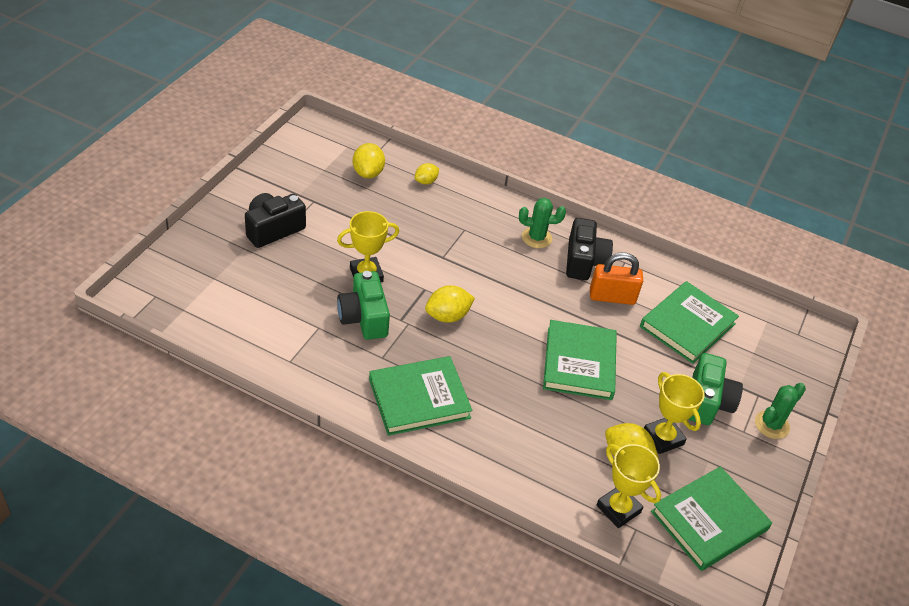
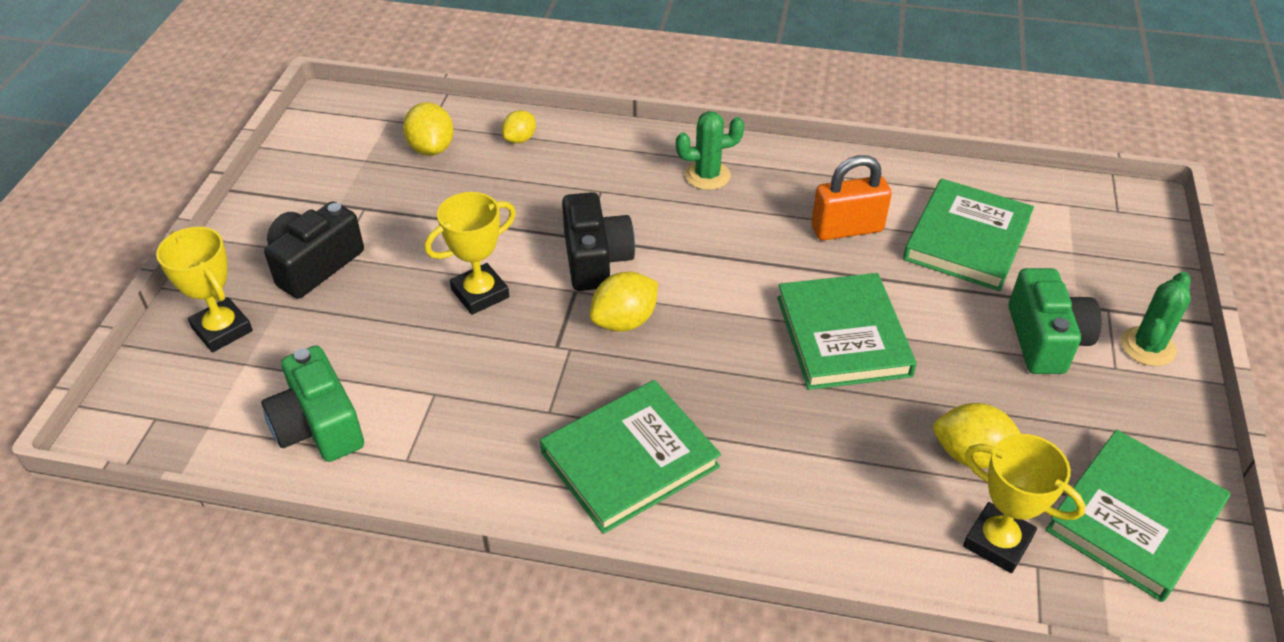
camera: 10 degrees left, 0 degrees up
(364, 318) = (499, 359): green camera -> green camera (318, 426)
(584, 261) = (786, 190): black camera -> black camera (595, 259)
(663, 438) = (1010, 411): yellow trophy -> yellow trophy (222, 329)

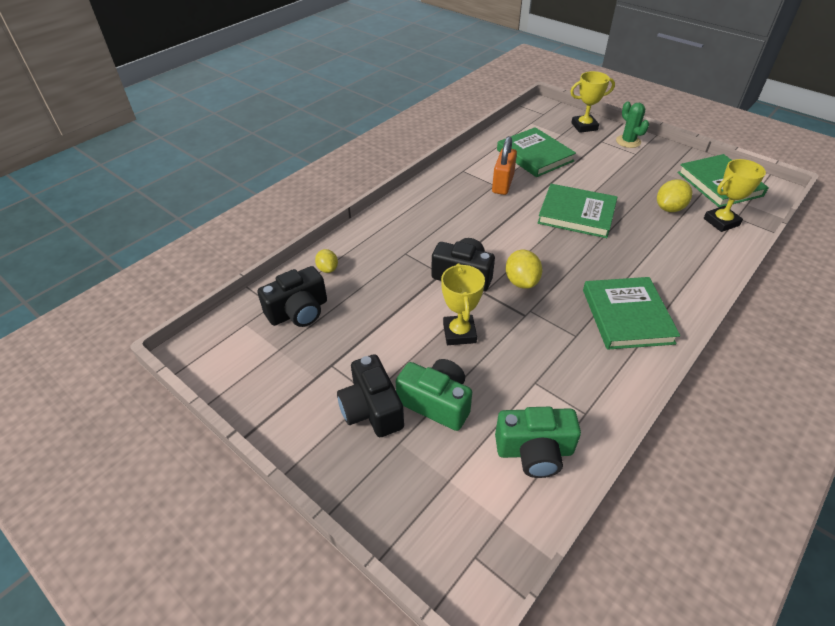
camera: 60 degrees left, 0 degrees up
(222, 329) = (404, 485): yellow trophy -> yellow trophy (584, 126)
(431, 148) = (298, 311): yellow lemon -> black camera
(707, 175) = (426, 211): green cactus -> none
(1045, 339) = (610, 162): green camera -> green camera (436, 402)

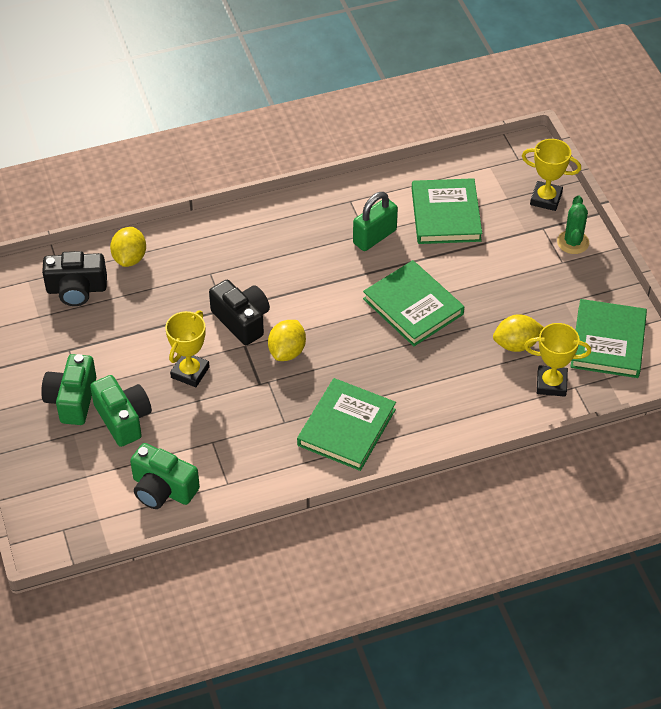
camera: 30 degrees right, 5 degrees up
(327, 269) = (130, 258): yellow lemon -> yellow lemon, size x1.56
(371, 409) = (72, 400): black camera -> green camera
(502, 184) = (374, 237): orange padlock -> green padlock

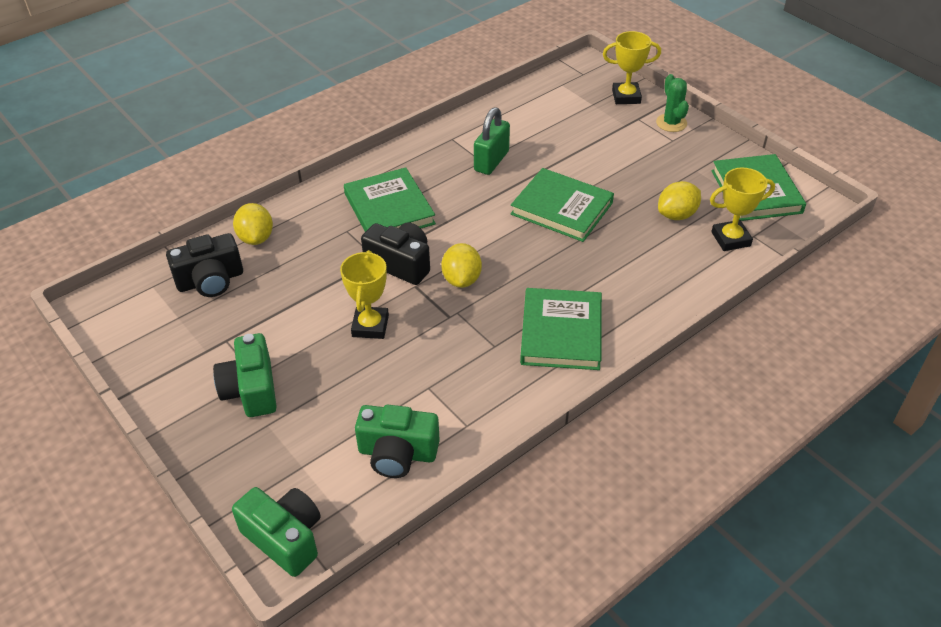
camera: 20 degrees left, 5 degrees down
(123, 419) = (318, 393): green camera -> green camera (285, 538)
(446, 215) = (546, 129): green book -> green book (389, 209)

